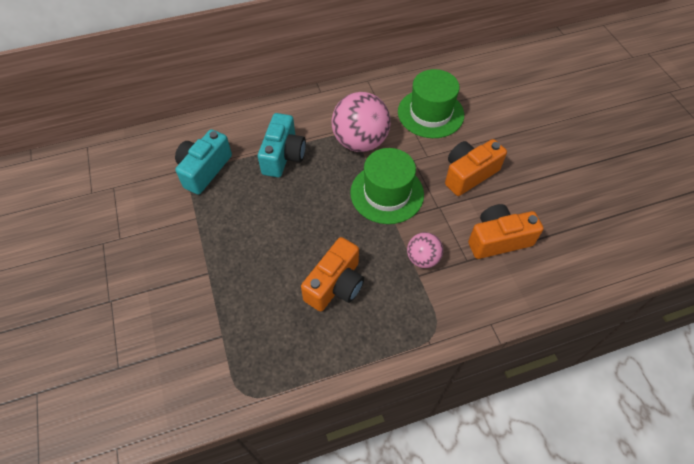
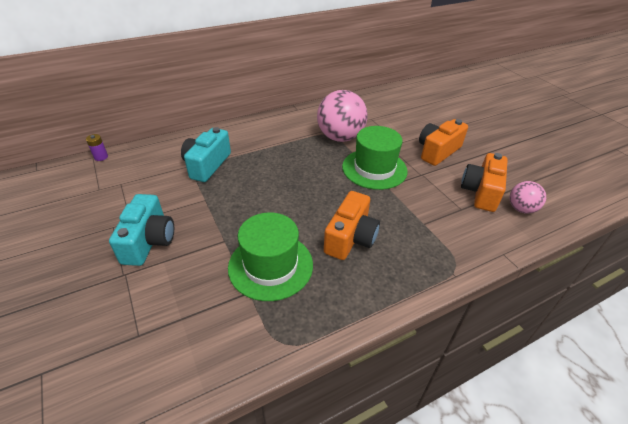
camera: 10 degrees left, 15 degrees down
(95, 148) = (101, 157): none -> purple battery
(283, 156) = (276, 151): turquoise camera -> turquoise camera (149, 241)
(422, 258) = (422, 211): pink ball -> pink ball (521, 209)
(430, 113) = (391, 117): green hat -> green hat (270, 266)
(498, 239) = (481, 192): orange camera -> orange camera turned 45 degrees counterclockwise

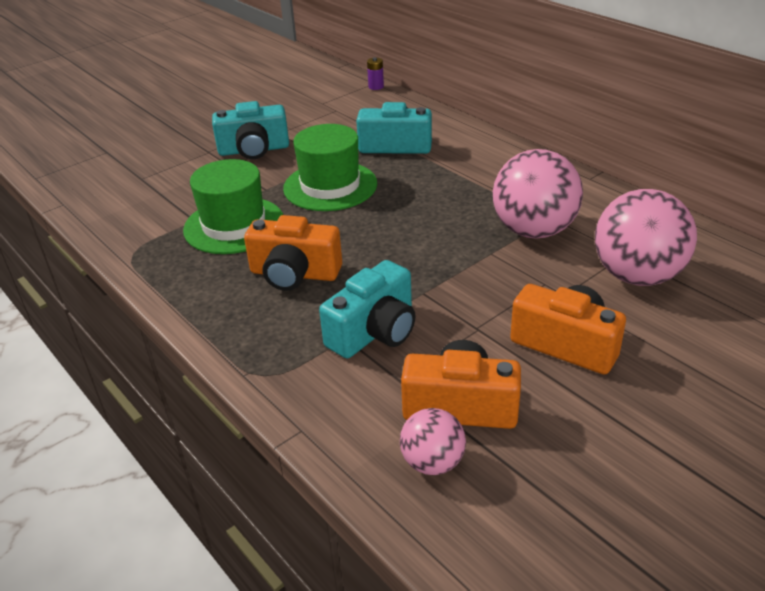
camera: 80 degrees right, 5 degrees down
(374, 169) = (464, 275): green hat -> green hat (330, 186)
(389, 120) = (637, 276): none -> pink ball
(419, 211) = (374, 331): none -> turquoise camera

